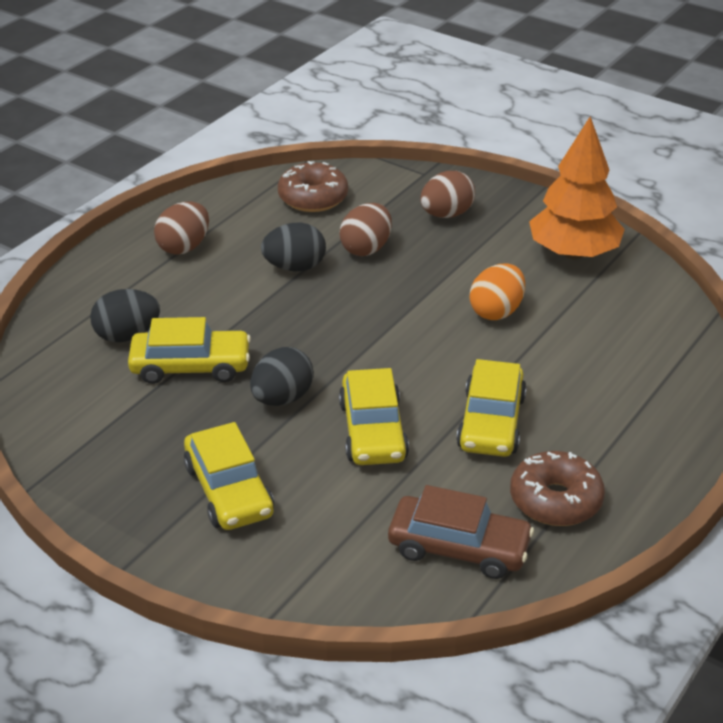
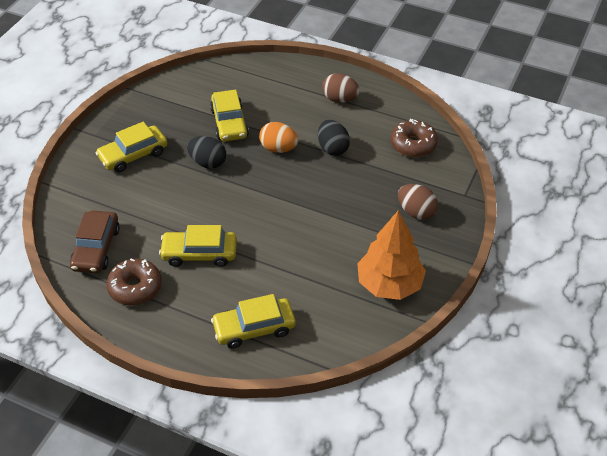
camera: 80 degrees right, 10 degrees up
(127, 335) = (251, 95): black egg -> none
(366, 248) = (362, 177): brown egg -> none
(373, 431) = (185, 203): yellow car -> yellow car (254, 328)
(496, 311) = (310, 247): orange egg -> orange egg (278, 148)

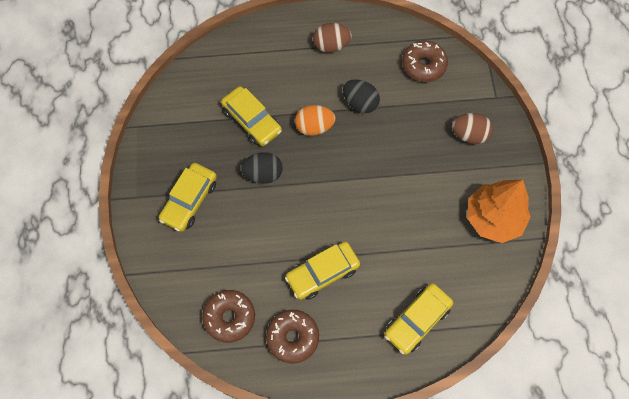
camera: 30 degrees left, 20 degrees up
(96, 248) = (229, 317): brown car -> brown donut

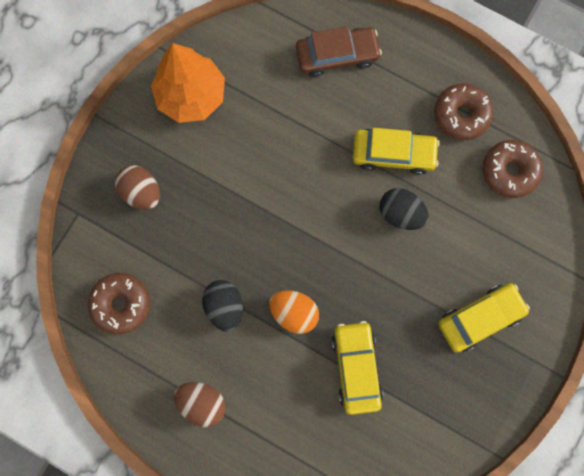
camera: 145 degrees left, 10 degrees up
(263, 174) = (384, 295): black egg -> black egg (400, 214)
(417, 320) = (337, 55): yellow car -> brown car

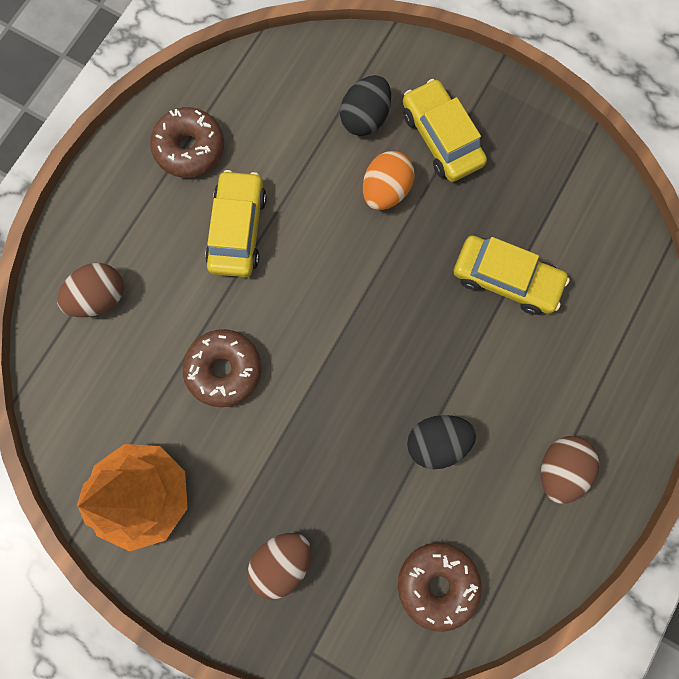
camera: 90 degrees left, 0 degrees up
(294, 313) = (441, 353): orange egg -> orange egg (385, 191)
(337, 55) = (100, 297): brown car -> brown egg
(356, 368) = (505, 279): yellow car -> yellow car turned 150 degrees counterclockwise
(400, 214) = (315, 223): black egg -> black egg (365, 118)
(509, 171) = (264, 98): brown donut -> brown donut (224, 370)

